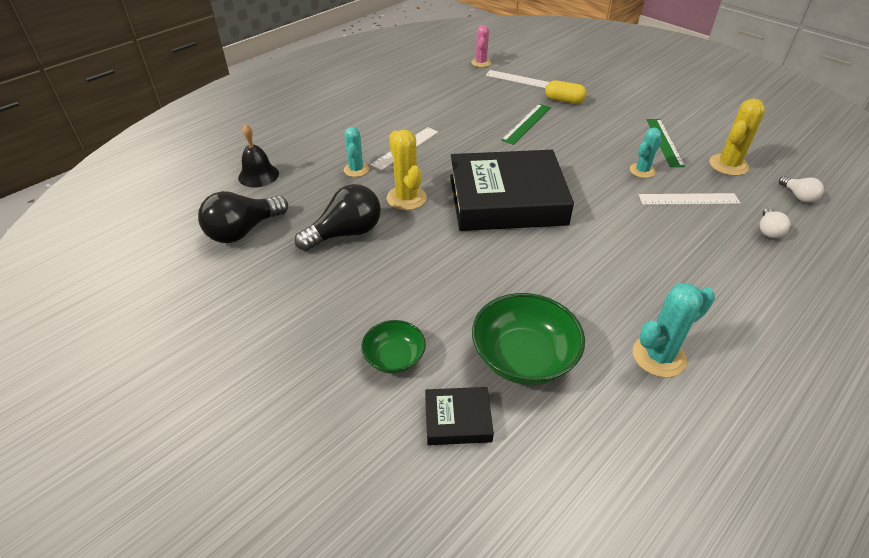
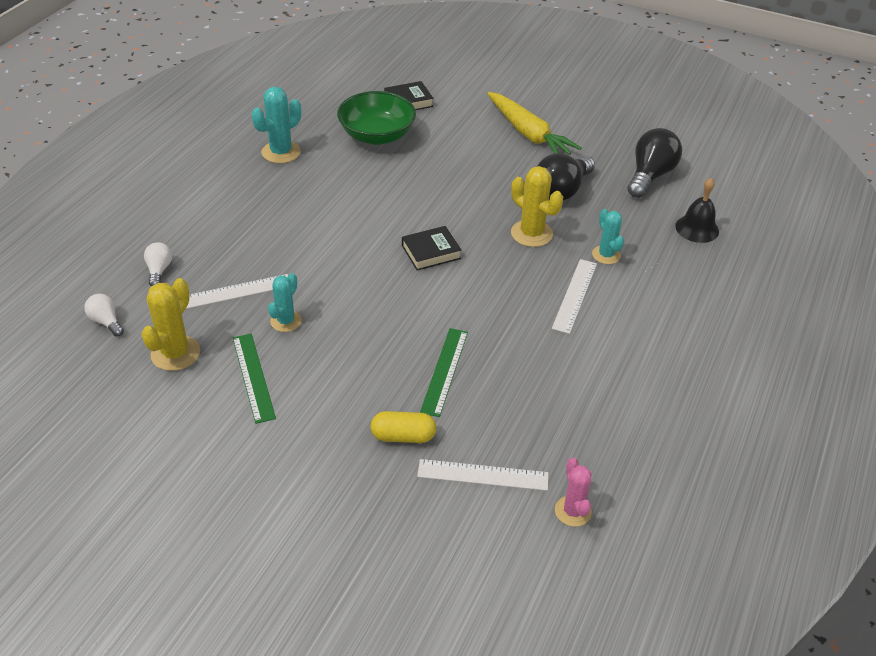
camera: 160 degrees right, 0 degrees up
(325, 315) = (528, 134): none -> yellow carrot
(394, 358) = (464, 121): green bowl -> none
(506, 199) = (431, 252): black book -> black book, size x0.42

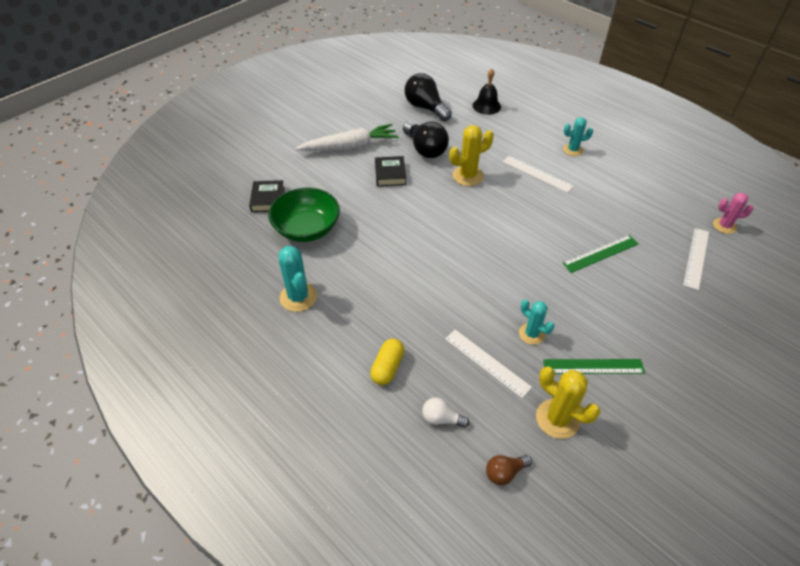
camera: 70 degrees left, 5 degrees up
(106, 322) = (505, 472): white light bulb -> brown light bulb
(236, 292) = (487, 362): white ruler -> white ruler turned 45 degrees counterclockwise
(403, 436) = (661, 289): yellow capsule -> yellow capsule (387, 367)
(431, 252) = (472, 231): black book -> black book (390, 174)
(444, 371) = (600, 253): green ruler -> green ruler turned 60 degrees counterclockwise
(528, 134) = (350, 147): yellow carrot -> white carrot
(606, 255) = (501, 149): turquoise cactus -> turquoise cactus (573, 150)

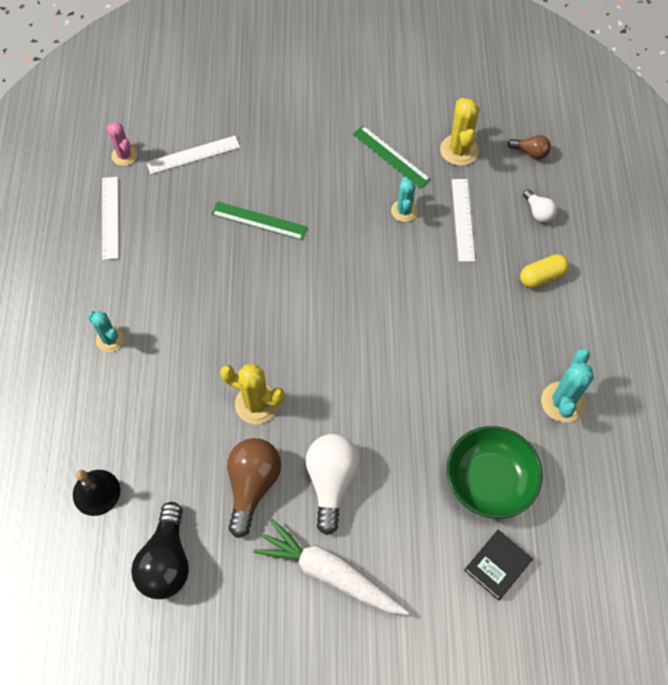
camera: 135 degrees left, 15 degrees up
(390, 174) = (331, 481): black book -> white light bulb
(425, 149) = (252, 485): black light bulb -> brown light bulb
(537, 174) = (188, 343): white ruler -> white ruler (110, 217)

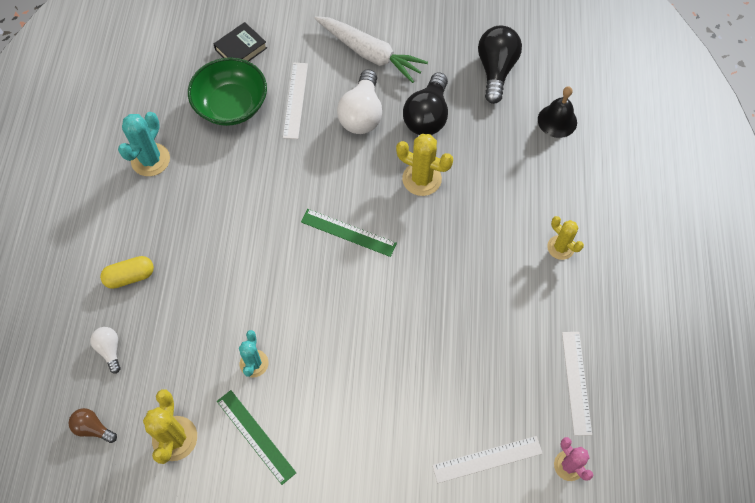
camera: 175 degrees left, 0 degrees up
(110, 339) = (560, 247): turquoise cactus -> yellow cactus
(252, 485) = (427, 116): brown light bulb -> black light bulb
(259, 220) = (412, 364): green ruler -> green ruler (348, 232)
(463, 219) = (193, 347): white ruler -> white ruler (295, 100)

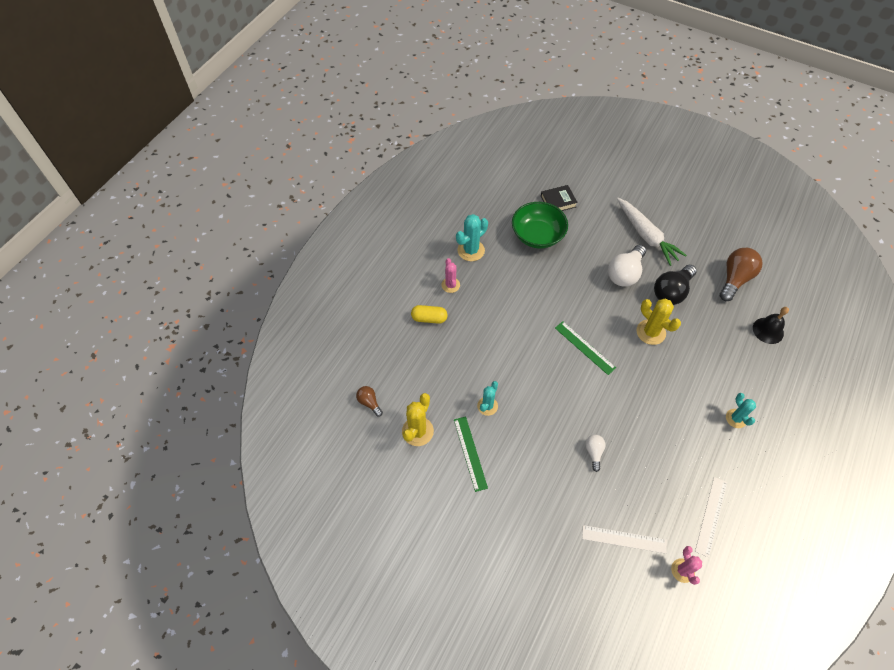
camera: 25 degrees right, 5 degrees down
(110, 350) = (398, 359): white light bulb -> white light bulb (593, 452)
(141, 219) = (450, 285): none -> pink cactus
(295, 100) = (582, 247): white ruler -> none
(496, 70) = (735, 279): black light bulb -> brown light bulb
(560, 247) = (736, 418): yellow cactus -> turquoise cactus

